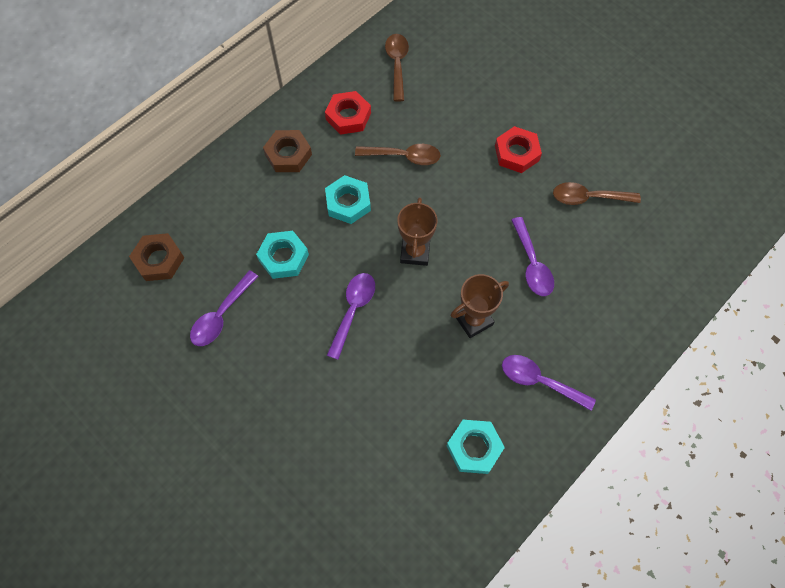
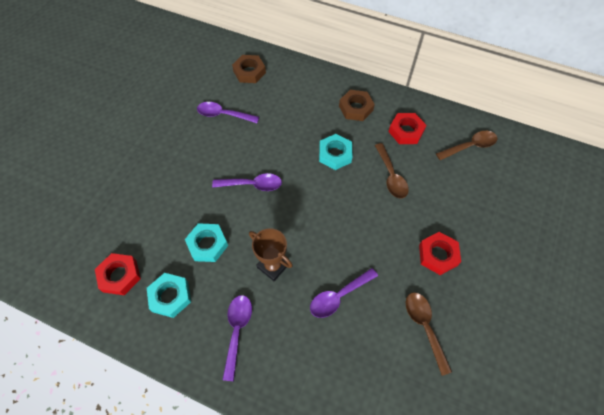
camera: 70 degrees right, 5 degrees down
(283, 257) = (277, 132): turquoise nut -> turquoise nut (207, 244)
(415, 252) = (313, 209): brown trophy -> none
(425, 507) = (120, 276): none -> red nut

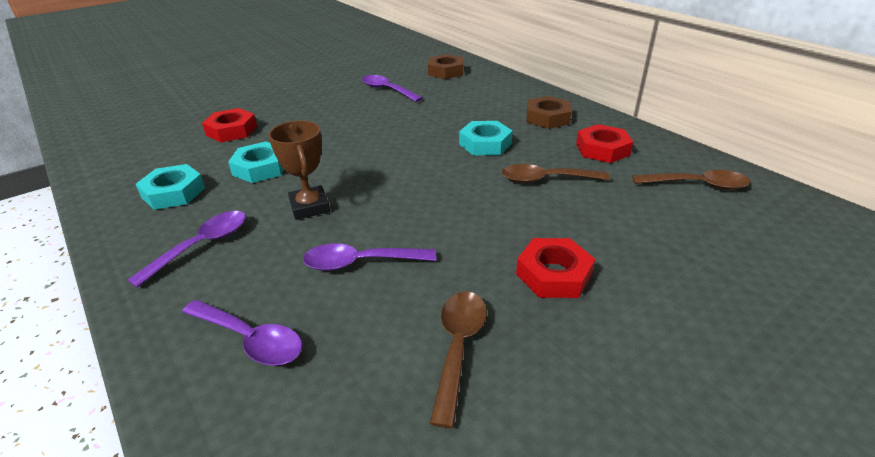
camera: 30 degrees right, 25 degrees down
(120, 276) = (150, 162): red nut -> red nut (232, 130)
(252, 185) = (362, 140): purple spoon -> purple spoon (250, 339)
(391, 176) = (546, 179): brown spoon -> brown spoon turned 75 degrees clockwise

